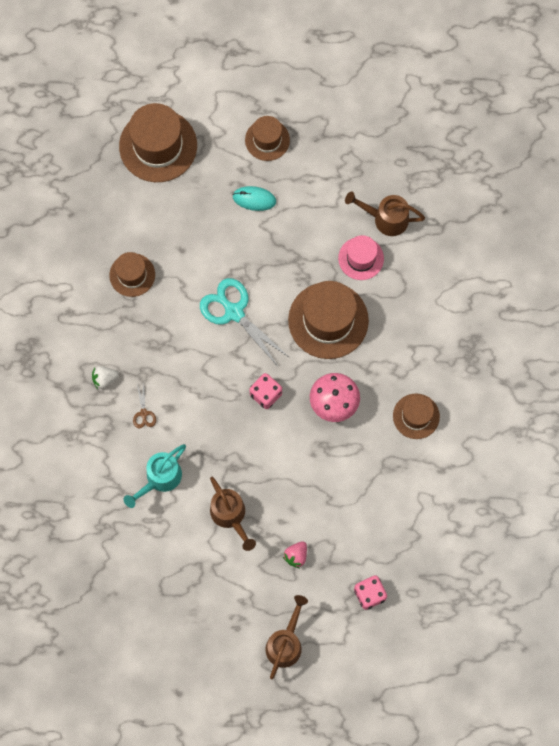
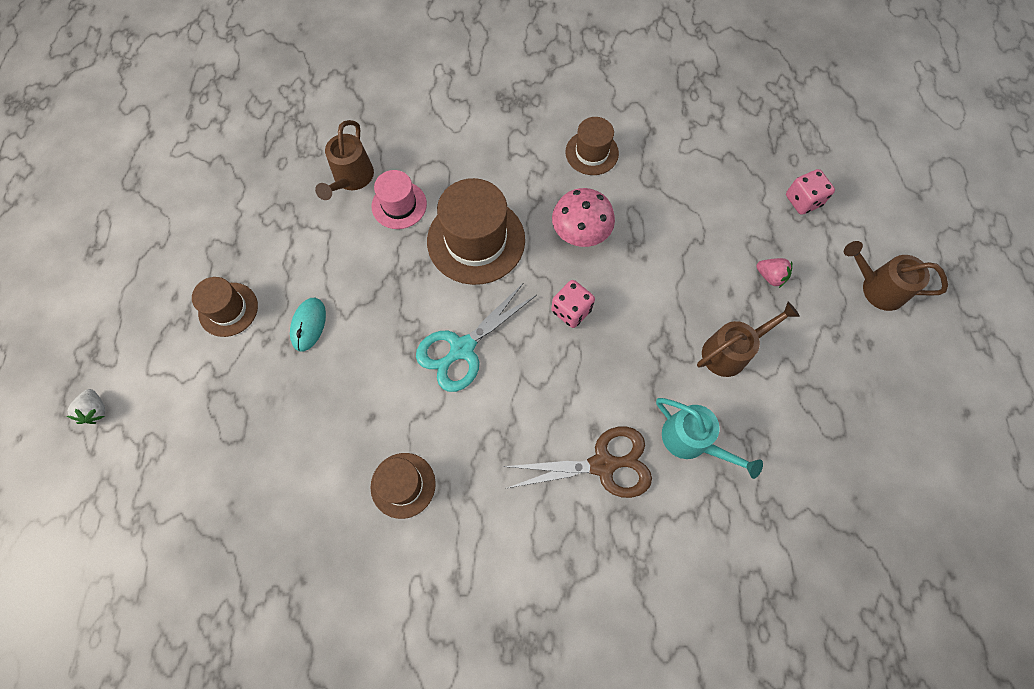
camera: 90 degrees left, 5 degrees down
(105, 379) = (556, 521): white strawberry -> white strawberry (96, 410)
(144, 413) = (603, 464): brown scissors -> brown scissors, size x2.23
(158, 146) = (213, 452): brown hat -> none

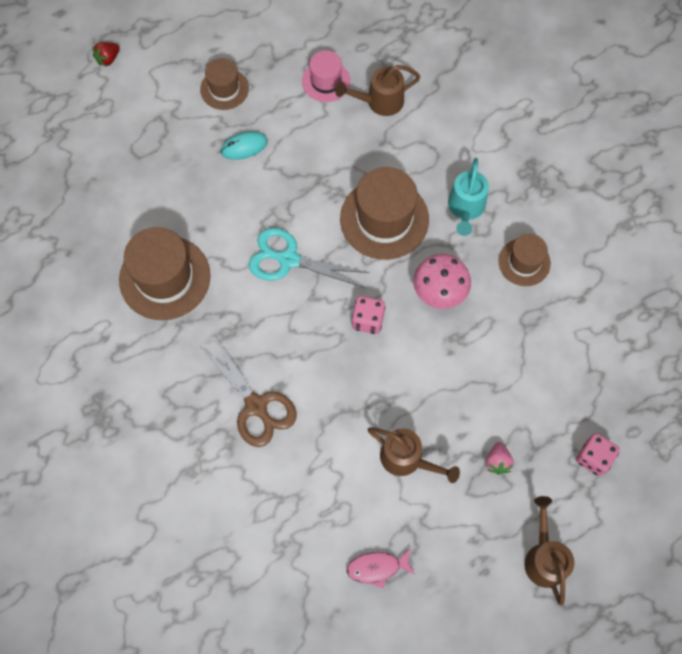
camera: 60 degrees right, 0 degrees up
(96, 410) = (108, 59): white strawberry -> red strawberry
(399, 205) = (379, 148): pink hat -> pink hat (326, 81)
(403, 485) = (165, 278): brown hat -> brown hat, size x1.74
(692, 441) = (312, 463): turquoise watering can -> turquoise watering can (465, 209)
(827, 437) = (377, 568): none -> pink fish

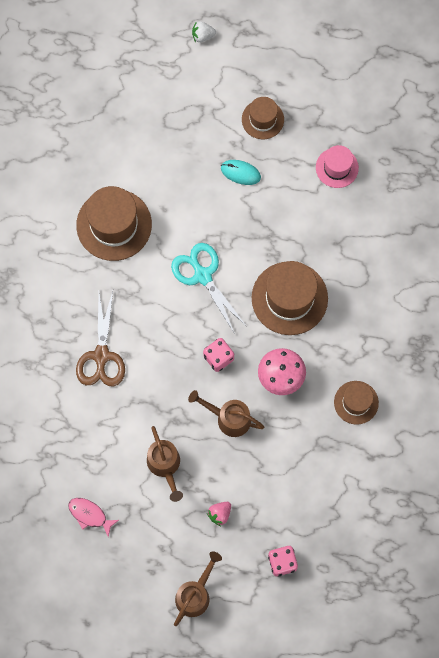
camera: 40 degrees right, 5 degrees up
(108, 59) = (202, 36): red strawberry -> white strawberry
(379, 102) = (360, 211): brown watering can -> brown watering can (228, 418)
(465, 209) = (350, 335): turquoise watering can -> none

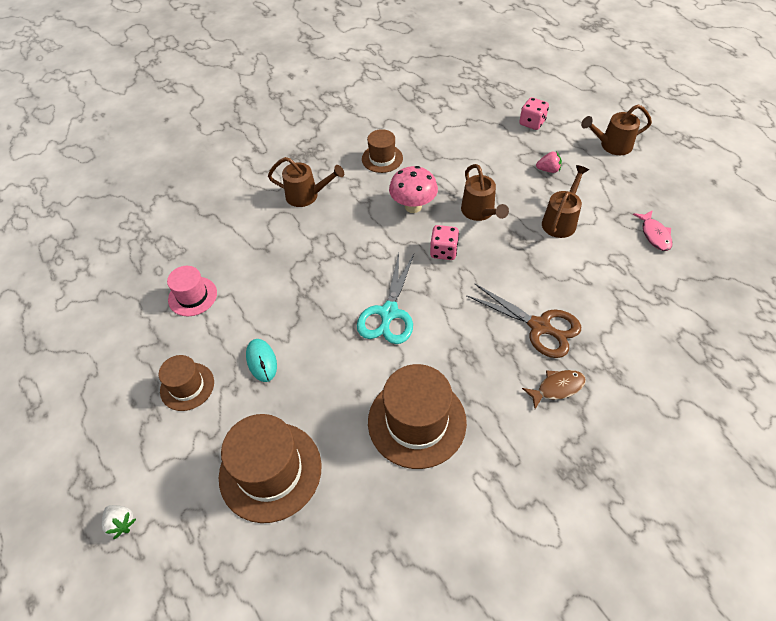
camera: 130 degrees left, 20 degrees down
(55, 321) = (557, 388): none -> brown fish
(101, 356) = (540, 327): brown scissors -> brown scissors turned 75 degrees clockwise
(289, 298) = (345, 245): brown hat -> brown hat (270, 471)
(366, 312) = (307, 196): none -> brown watering can

